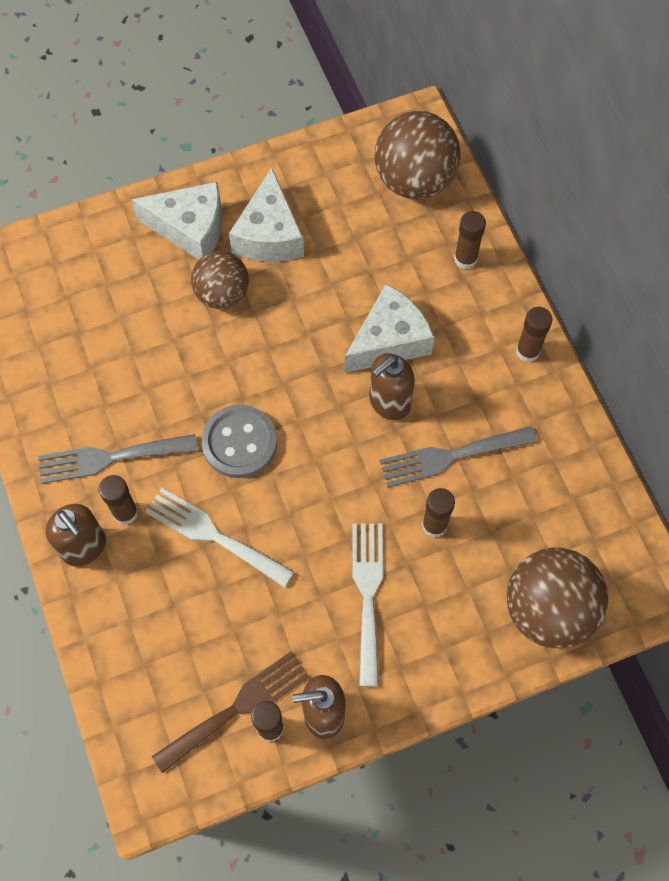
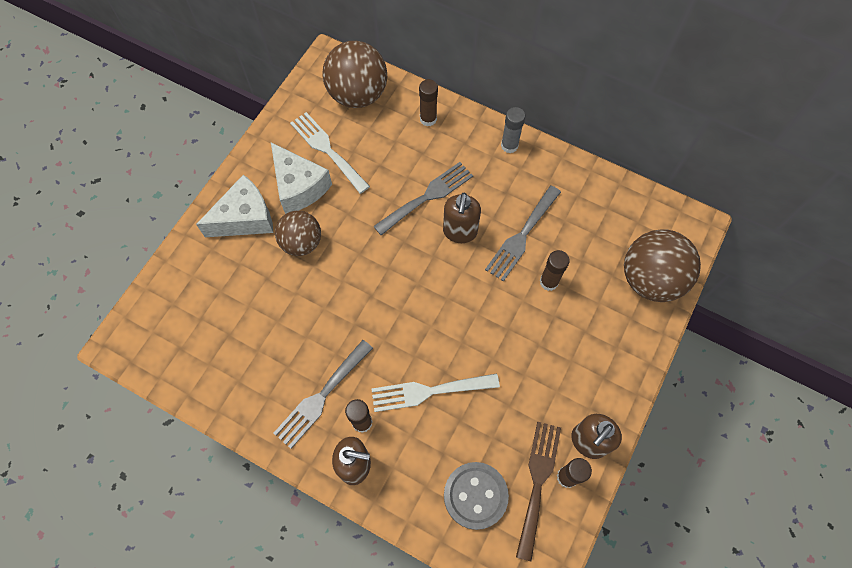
camera: 40 degrees left, 0 degrees up
(239, 442) = (394, 323): grey button -> grey button (475, 495)
(368, 594) = (549, 351): white fork -> white fork (327, 150)
(389, 340) = (427, 196): white cheese -> grey fork
(527, 351) = (509, 145): brown glue stick -> grey glue stick

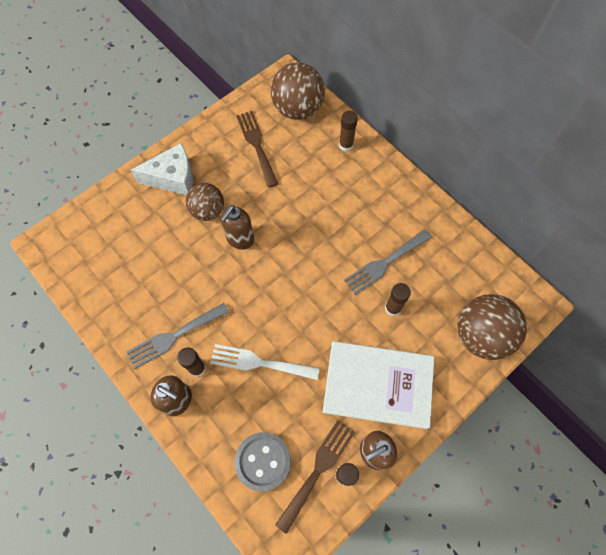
camera: 20 degrees right, 0 degrees up
(299, 187) = (223, 167): white cheese -> none
(327, 150) = (256, 145): white fork -> brown fork
(427, 196) = (320, 206): grey fork -> none
(460, 232) = (335, 243): brown soap dispenser -> brown soap dispenser (240, 239)
(509, 145) = (404, 186): grey glue stick -> none
(565, 369) = (378, 384): none -> white book

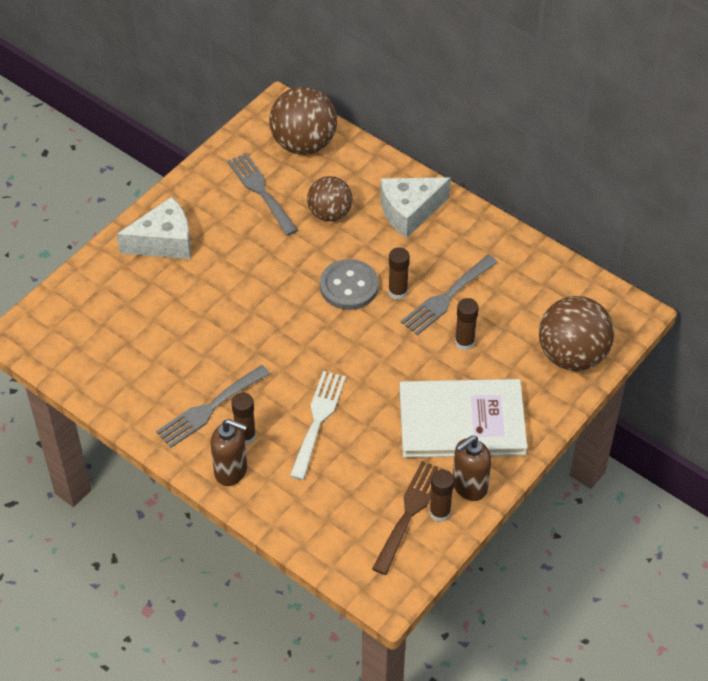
camera: 10 degrees left, 15 degrees down
(208, 211) = (217, 272): brown ball -> brown ball (330, 213)
(240, 239) = (264, 297): brown soap dispenser -> none
(256, 145) = (261, 191): brown fork -> grey fork
(259, 363) = (318, 420): white fork -> white fork turned 105 degrees clockwise
(263, 461) = (344, 514): grey button -> grey button (349, 286)
(346, 145) = (373, 176): brown glue stick -> brown glue stick (398, 292)
(369, 180) = (409, 212): none -> white cheese

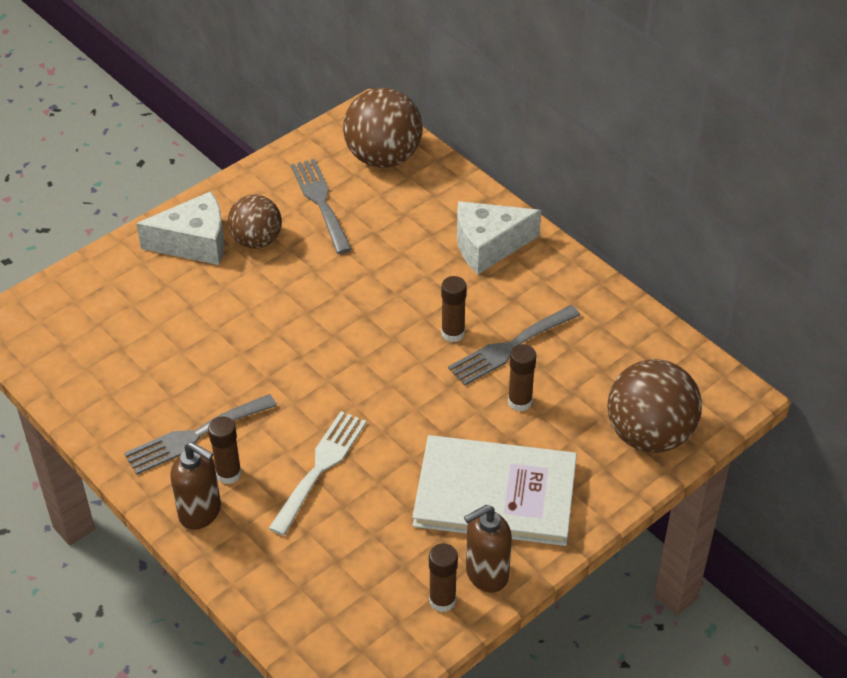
camera: 10 degrees right, 5 degrees down
(330, 213) = (394, 236): brown ball -> brown ball (256, 240)
(349, 286) = (396, 319): grey button -> none
(409, 512) = (404, 594): brown fork -> none

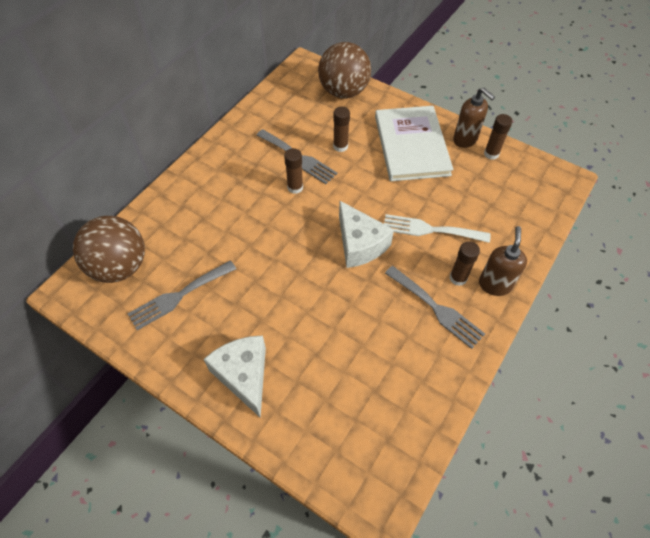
camera: 105 degrees left, 10 degrees up
(256, 240) = (232, 329): brown ball -> none
(488, 246) = (209, 184): white cheese -> white cheese (360, 244)

